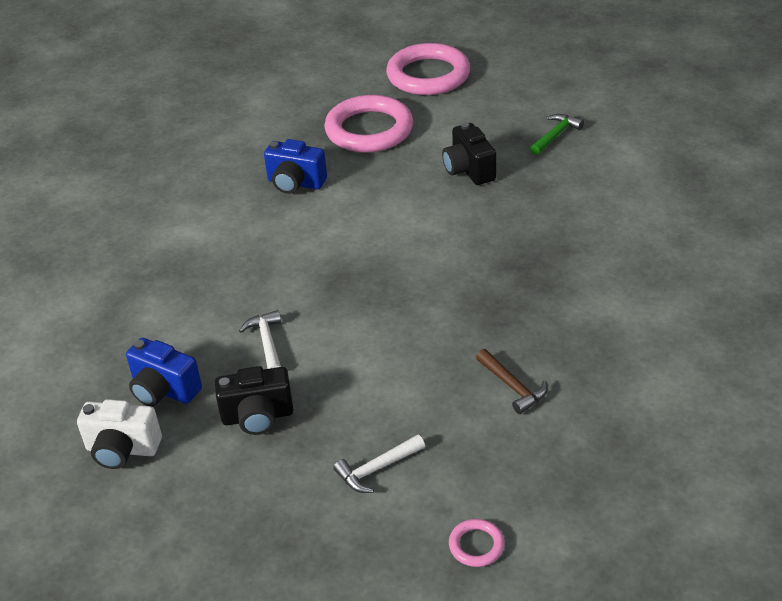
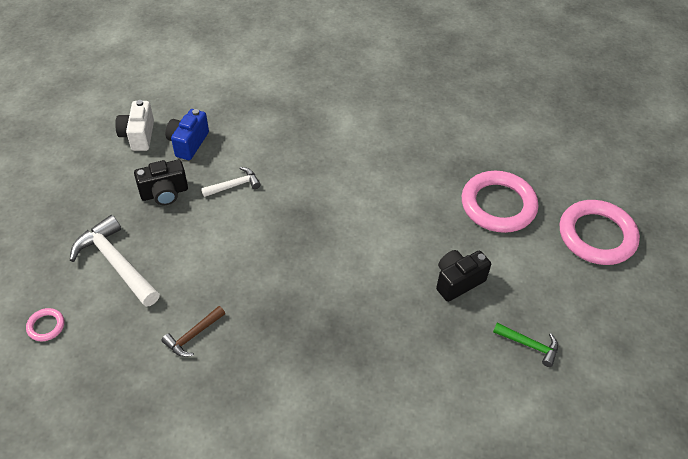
camera: 75 degrees right, 10 degrees up
(258, 417) = (164, 193): black camera -> black camera turned 90 degrees counterclockwise
(295, 183) = (414, 170): blue camera -> none
(376, 469) = (116, 263): white hammer -> white hammer, size x1.83

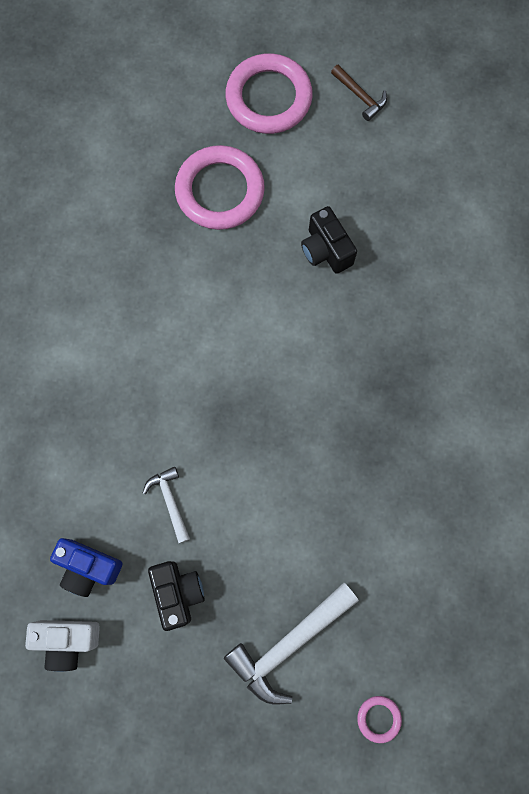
camera: 85 degrees left, 25 degrees up
(193, 336) = (392, 540): brown hammer -> brown hammer (360, 96)
(529, 345) = (405, 192): green hammer -> none

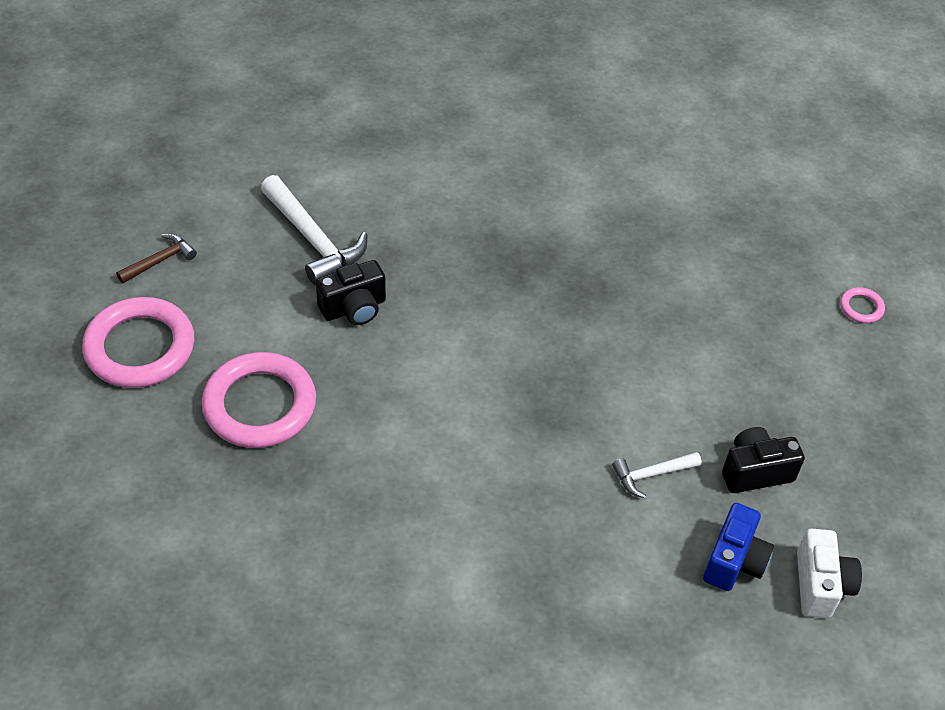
camera: 90 degrees left, 25 degrees down
(288, 644) = (799, 374): white hammer -> white hammer (313, 240)

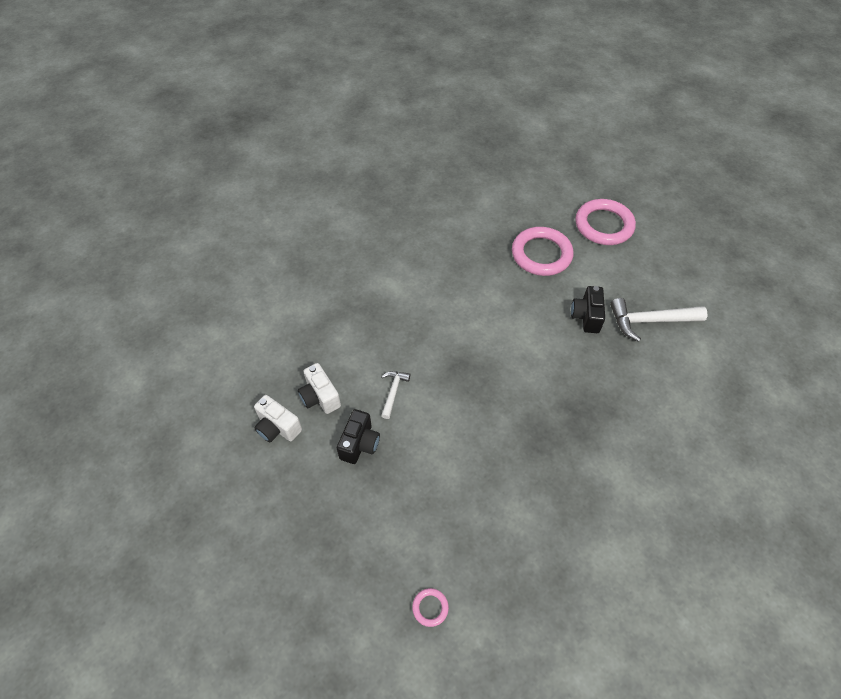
camera: 125 degrees right, 5 degrees up
(160, 261) = (663, 252): brown hammer -> none
(734, 561) = (320, 397): blue camera -> white camera

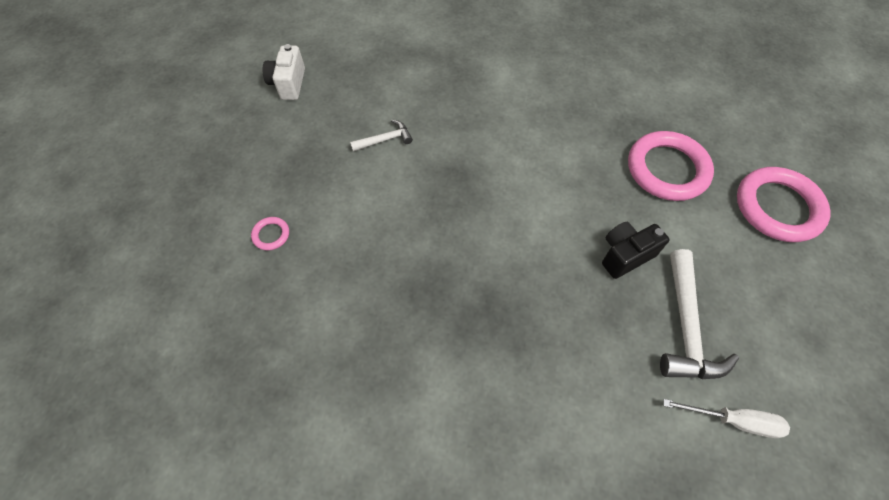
camera: 55 degrees right, 5 degrees up
(320, 397) = (339, 93): white camera -> none
(360, 444) = (312, 146): black camera -> none
(430, 608) = (180, 290): pink ring -> pink ring (271, 235)
(650, 321) = (686, 327): white hammer -> white hammer turned 135 degrees counterclockwise
(714, 339) = (734, 420): none -> white screwdriver

